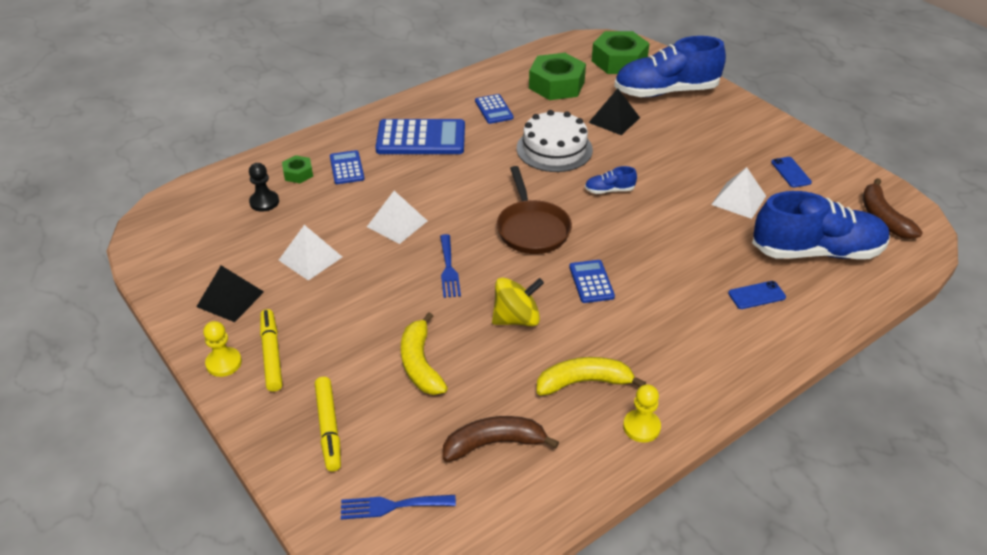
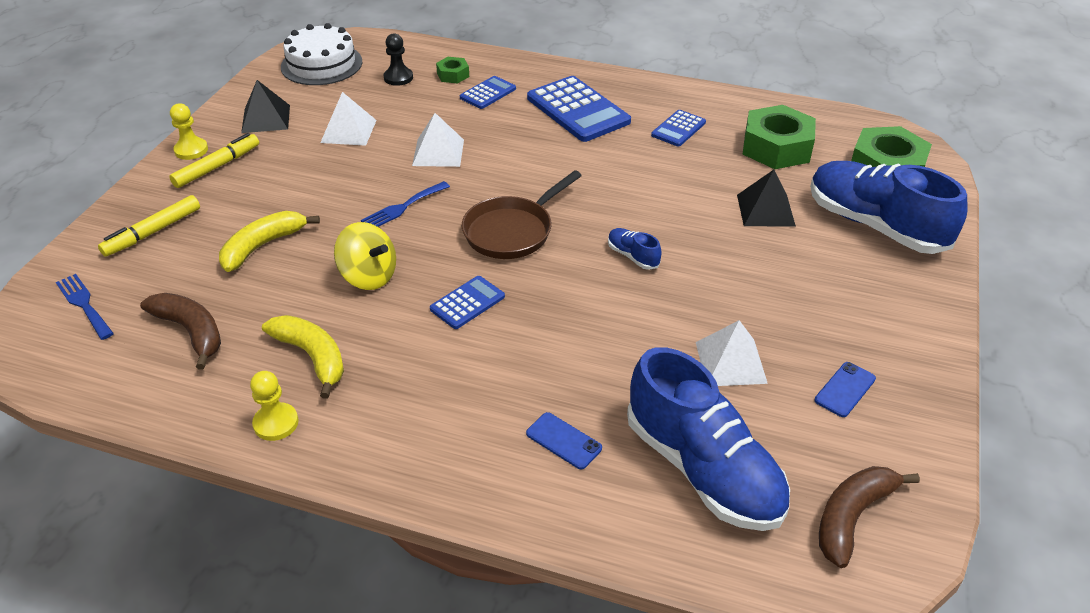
camera: 55 degrees right, 0 degrees up
(554, 149) = (660, 192): white cake -> white cake (321, 64)

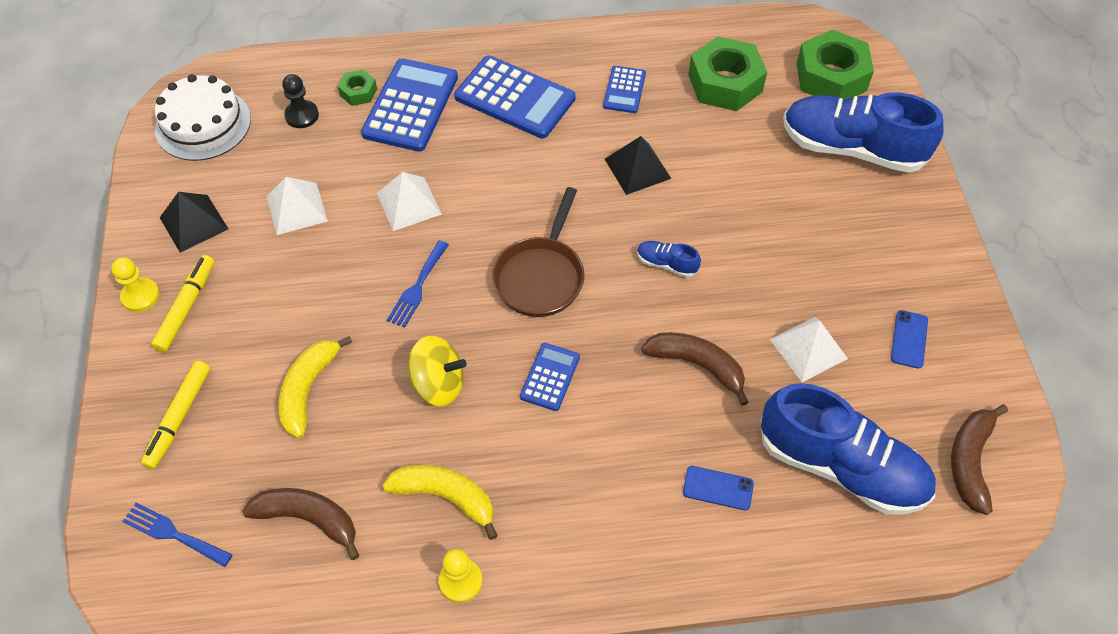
camera: 25 degrees left, 15 degrees up
(488, 93) = (410, 105): blue calculator -> blue calculator, size x1.88
(610, 339) = (697, 365): none -> brown banana
(765, 210) = (753, 165): black pyramid -> black pyramid (637, 168)

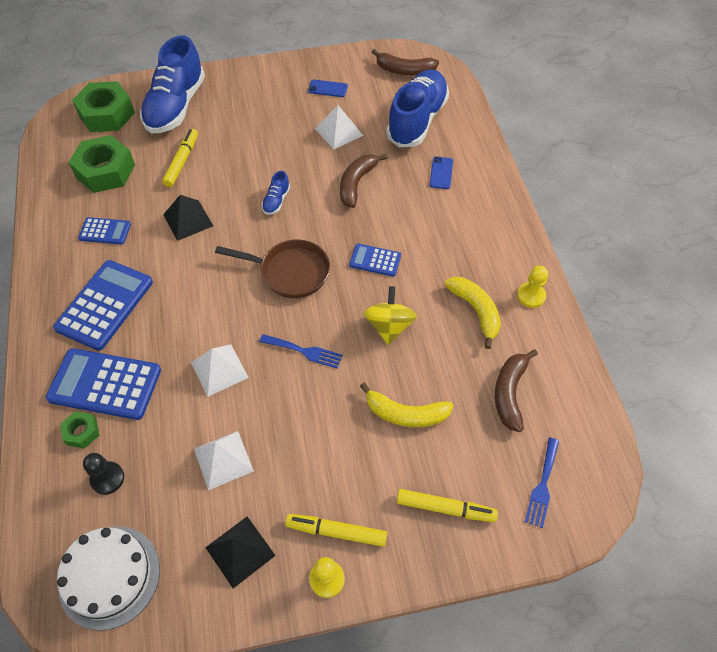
camera: 95 degrees left, 0 degrees up
(445, 497) = (475, 311): yellow banana -> yellow banana turned 135 degrees clockwise
(742, 159) = (182, 161): none -> yellow marker

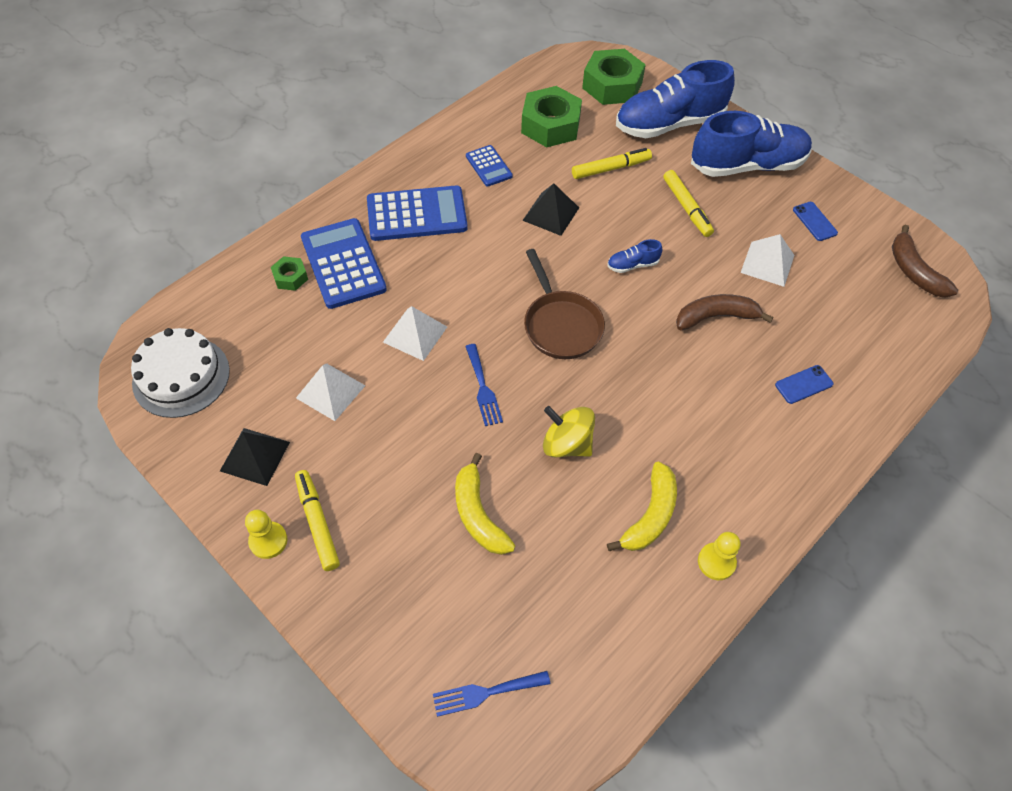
camera: 55 degrees right, 0 degrees up
(107, 478) = (261, 321): black pawn -> none
(375, 260) = (635, 387): blue calculator -> none
(389, 326) = (567, 444): yellow spinning top -> yellow spinning top turned 120 degrees counterclockwise
(417, 120) = (854, 322): blue shoe -> blue shoe (747, 165)
(445, 508) = (399, 607): yellow marker -> yellow marker (686, 208)
(510, 393) = (574, 603): brown banana -> none

